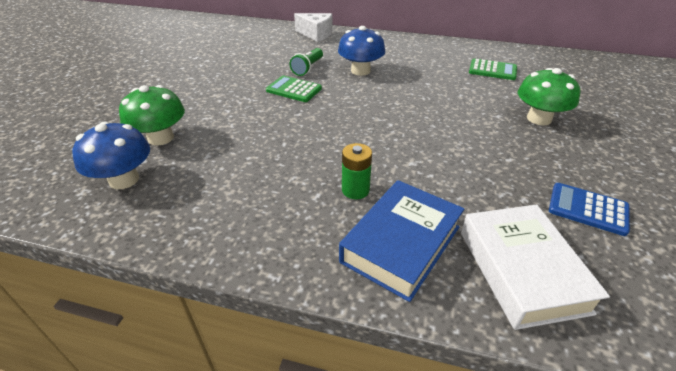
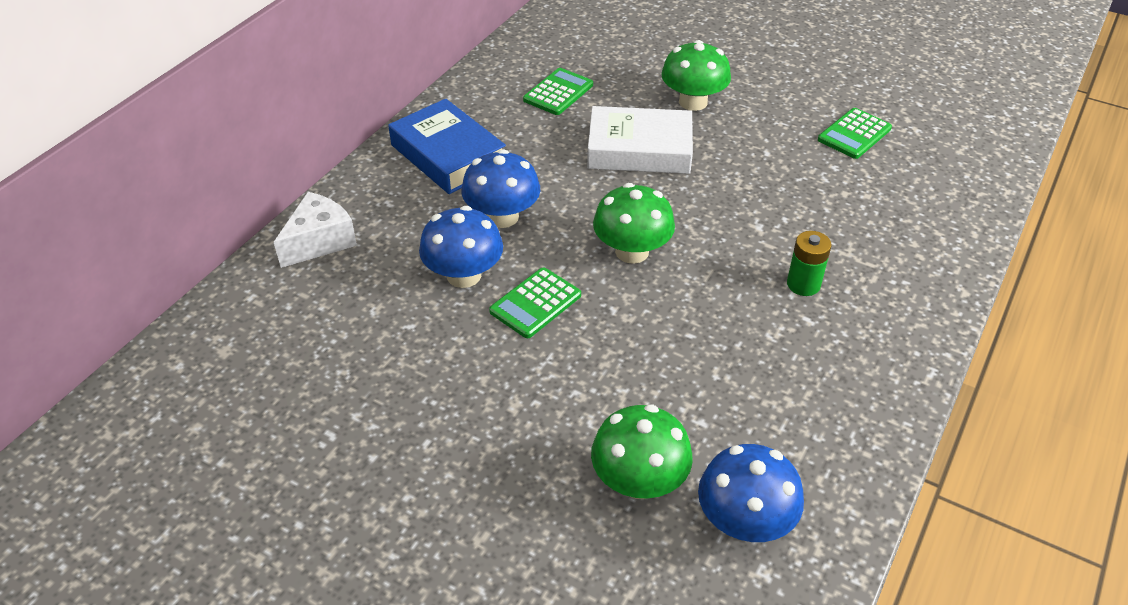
camera: 75 degrees left, 5 degrees up
(308, 68) = (464, 275): green flashlight -> blue mushroom
(353, 113) = (632, 251): none -> green mushroom
(401, 244) = (892, 269): blue book -> blue book (448, 155)
(521, 270) = (929, 203): white book -> white book (639, 150)
(588, 209) = (854, 134): blue calculator -> green calculator

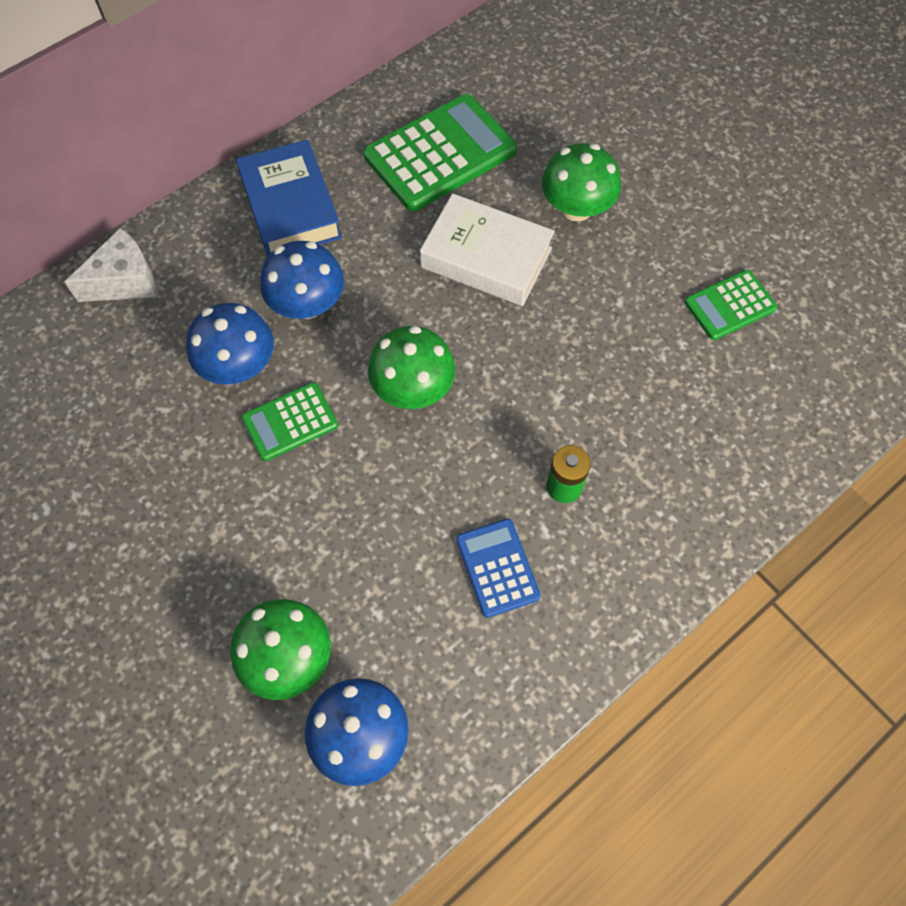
camera: 20 degrees right, 20 degrees up
(558, 92) = (440, 154): green calculator -> green calculator, size x1.83
(785, 357) = (497, 568): none -> blue calculator

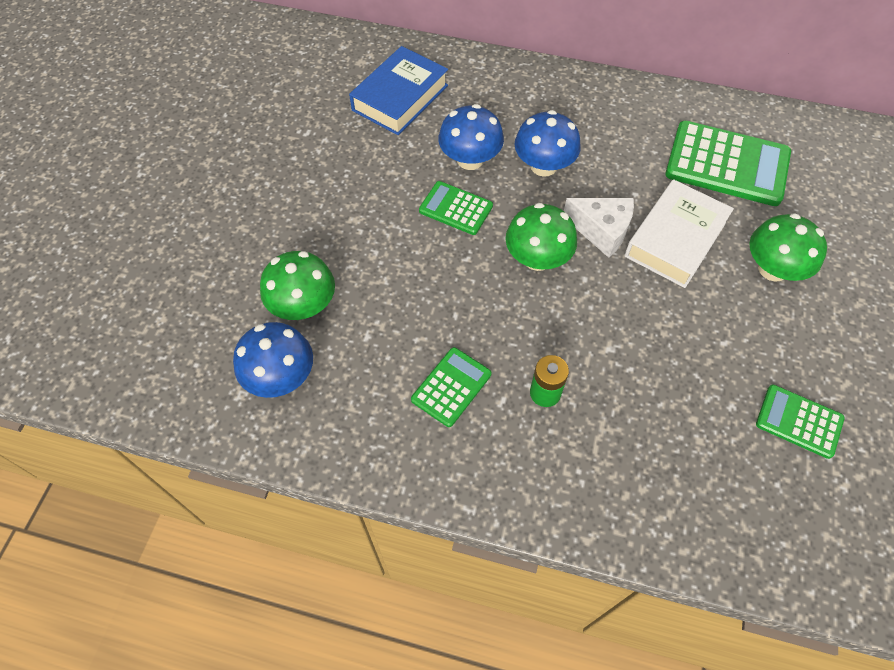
camera: 55 degrees right, 5 degrees down
(125, 281) = (474, 73): white cheese -> white cheese (601, 231)
(290, 207) = (602, 114): blue book -> blue book (400, 98)
(486, 258) = (675, 239): white book -> white book turned 45 degrees clockwise
(497, 568) = (451, 387): blue calculator -> green calculator

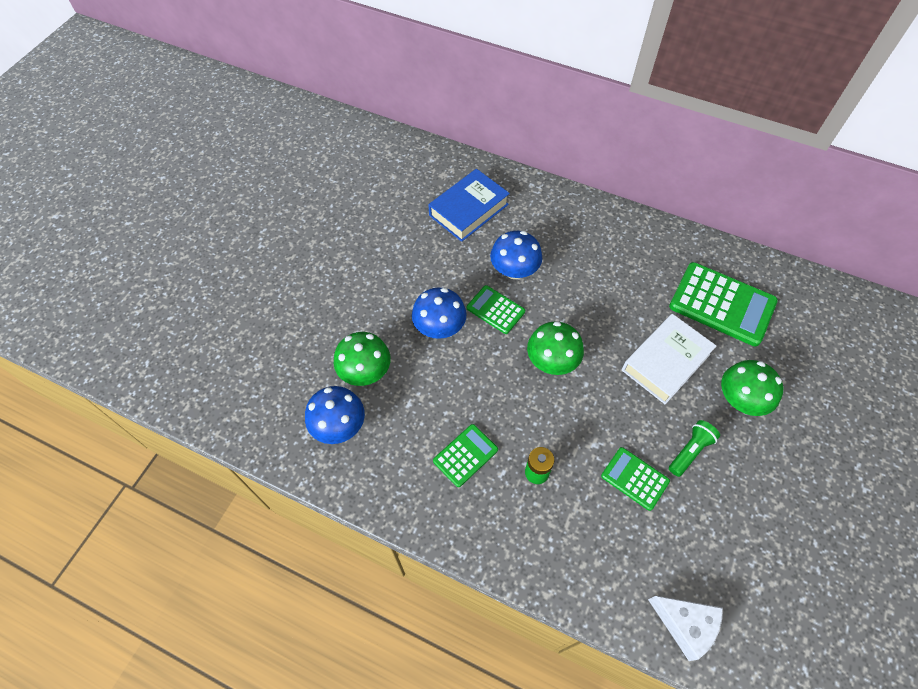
camera: 10 degrees right, 0 degrees up
(543, 166) = (572, 284): blue mushroom -> blue mushroom (439, 327)
(601, 231) = (607, 346): white cheese -> white cheese (685, 625)
(726, 338) = (690, 451): none -> green flashlight
(799, 421) = (733, 530): green calculator -> green calculator (634, 478)

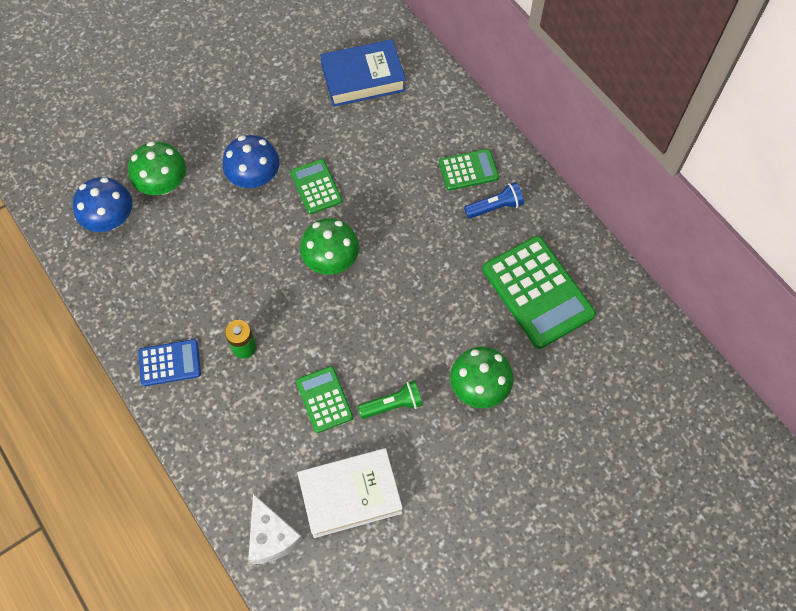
camera: 30 degrees right, 5 degrees up
(465, 455) = (195, 300): green calculator -> green calculator (468, 170)
(484, 523) = (170, 363): none -> blue calculator
(514, 270) = (361, 158): blue mushroom -> none
(641, 258) = (495, 207): none -> blue flashlight
(665, 362) = (436, 316): white book -> white book (350, 494)

